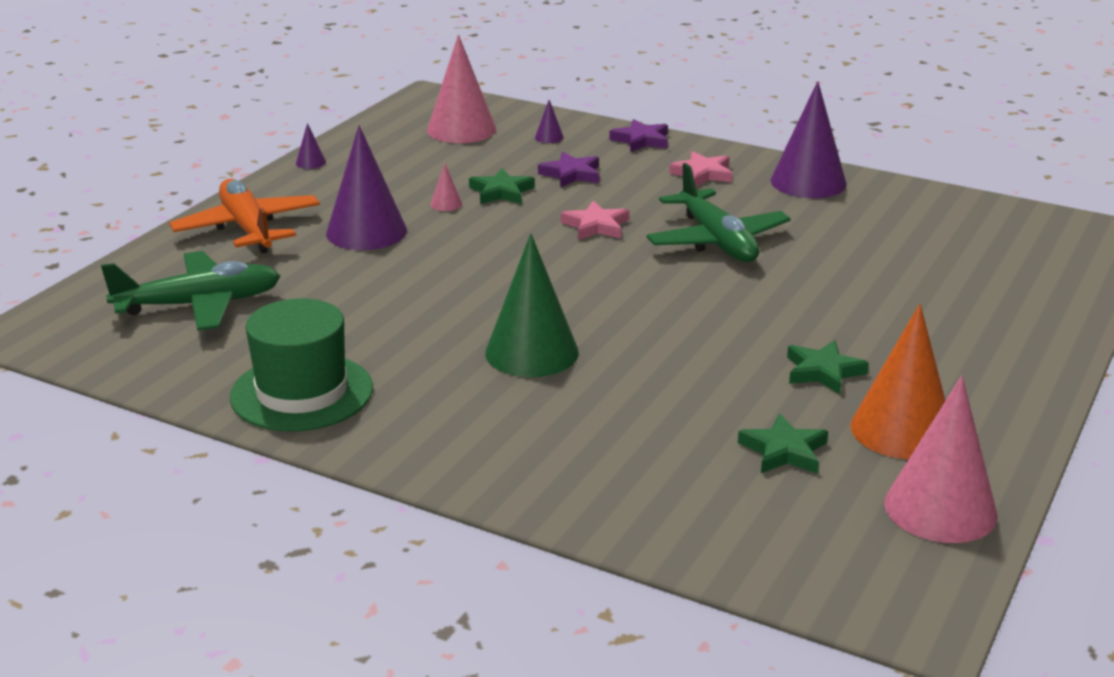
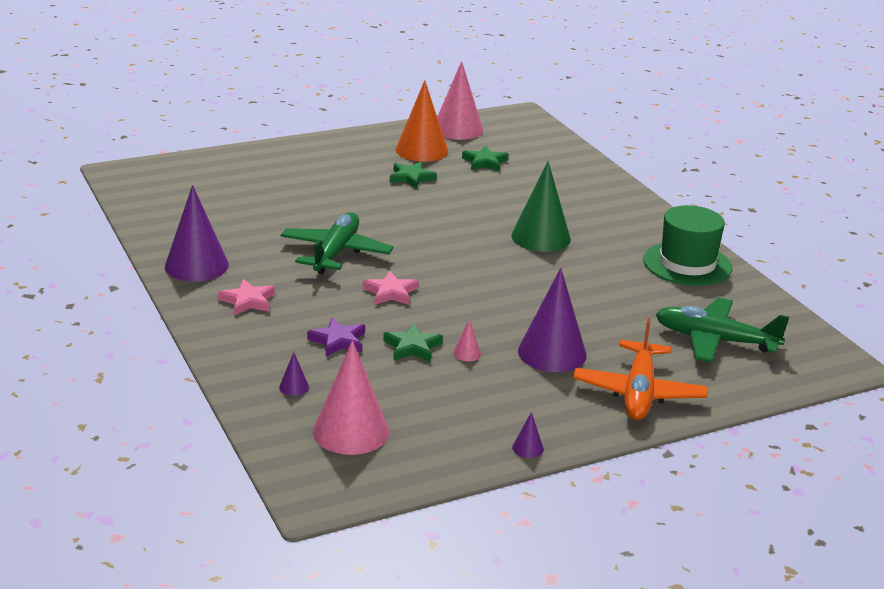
camera: 145 degrees left, 0 degrees up
(641, 140) = (230, 350): purple star -> none

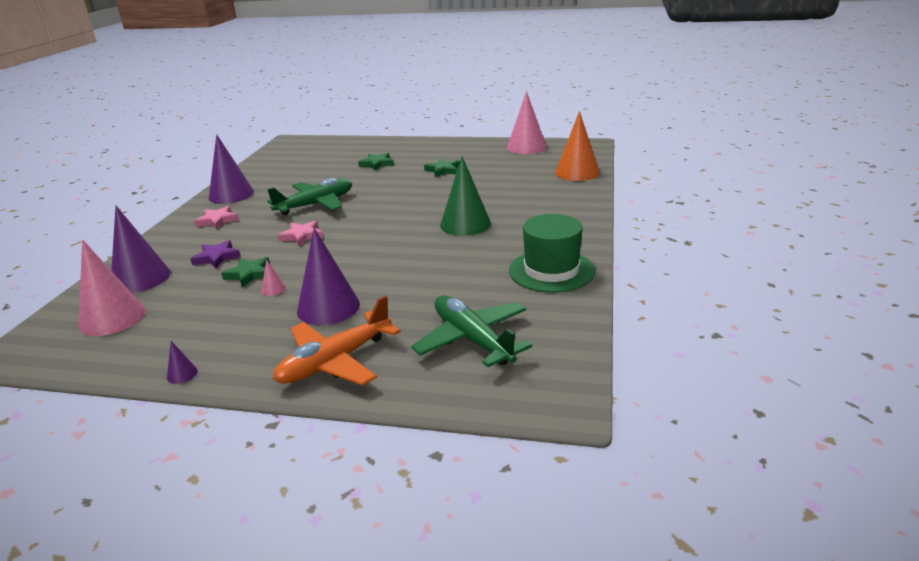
camera: 40 degrees right, 0 degrees up
(294, 387) = (140, 278): purple cone -> purple cone, size x2.44
(421, 150) = (479, 155): orange cone -> orange cone (577, 172)
(485, 162) = (510, 169): green star -> green star (377, 164)

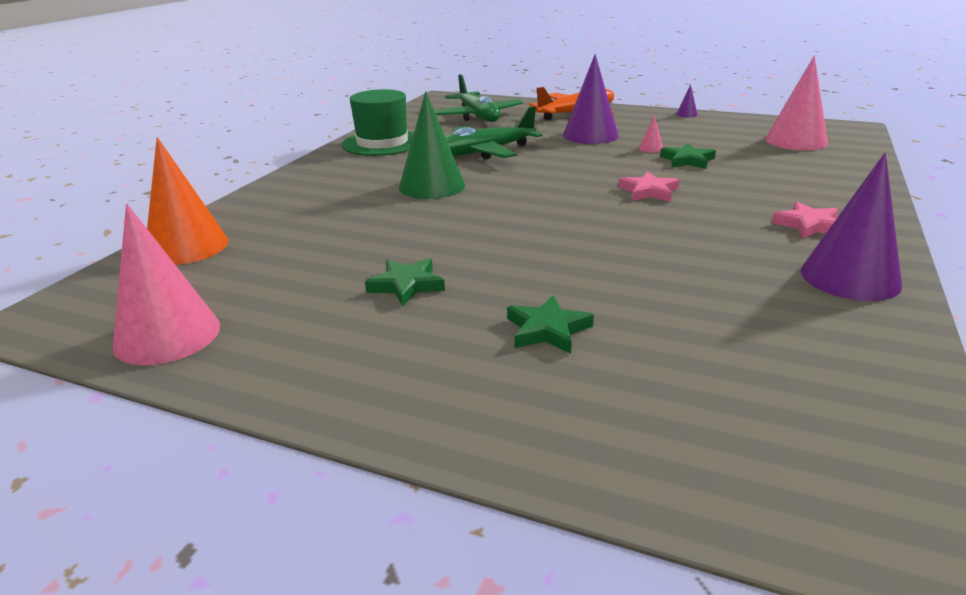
camera: 170 degrees left, 0 degrees up
(140, 278) = (818, 166): purple cone -> none
(216, 257) = (747, 178): purple star -> none
(316, 204) = (652, 236): green plane -> green plane (485, 152)

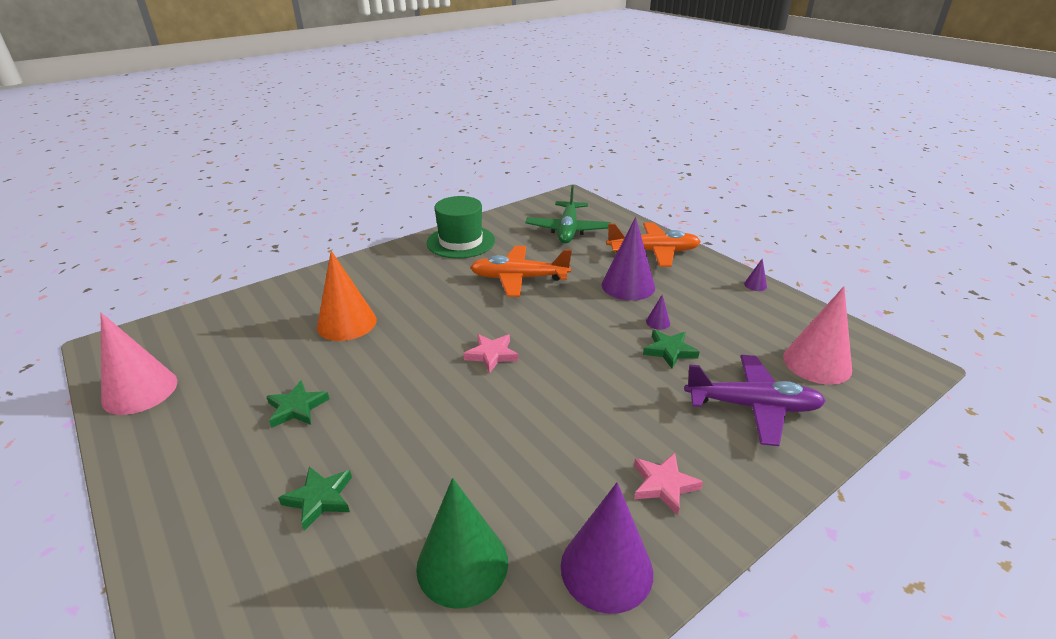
camera: 30 degrees right, 5 degrees up
(187, 247) = (233, 311): orange cone -> orange cone (347, 323)
(432, 186) = (434, 306): green cone -> green cone (462, 564)
(485, 152) = (519, 278): green plane -> orange plane
(649, 191) = (583, 379): pink star -> pink star (491, 355)
(651, 148) = (658, 322): pink cone -> purple cone
(794, 171) = (752, 406): none -> purple plane

